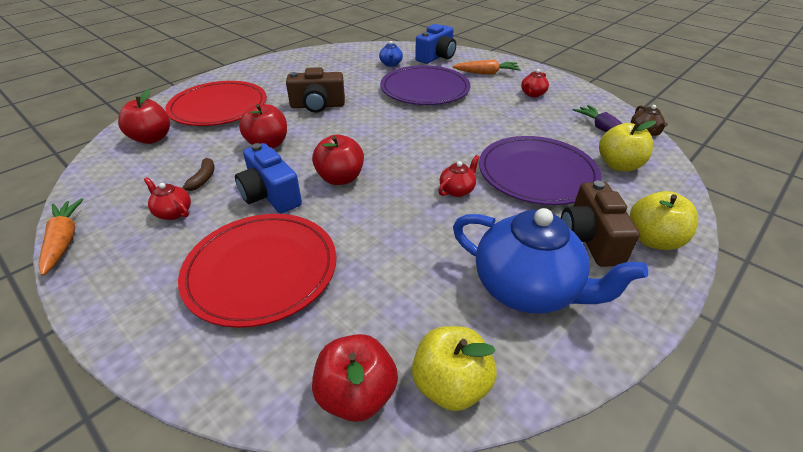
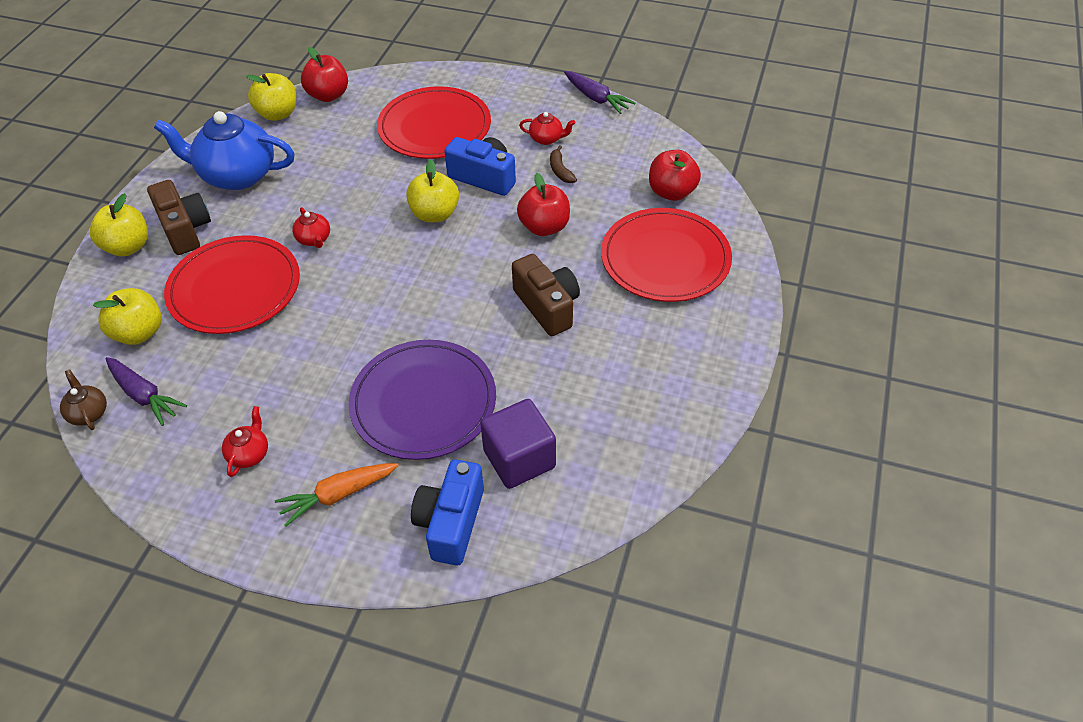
camera: 155 degrees right, 10 degrees up
(64, 241) = (596, 98): orange carrot -> purple carrot
(317, 106) = (547, 306): brown camera -> brown camera turned 90 degrees clockwise
(340, 178) = (435, 214): red apple -> yellow apple
(391, 64) = (519, 459): blue teapot -> purple cube
(457, 190) = (314, 239): red teapot -> red teapot turned 45 degrees counterclockwise
(537, 173) = (234, 288): purple plate -> red plate

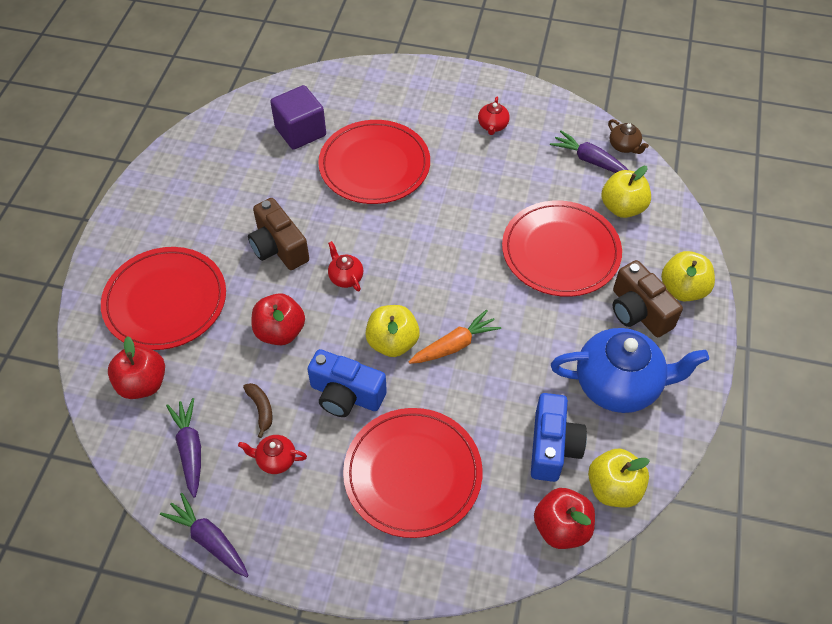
camera: 175 degrees right, 5 degrees up
(314, 239) = (506, 306): red teapot -> red teapot (345, 277)
(338, 495) = (422, 105): orange carrot -> orange carrot (454, 345)
(423, 402) = (374, 165): purple plate -> red plate
(451, 522) = (344, 94): blue camera -> blue camera (552, 447)
(619, 147) = (190, 449): none -> purple carrot

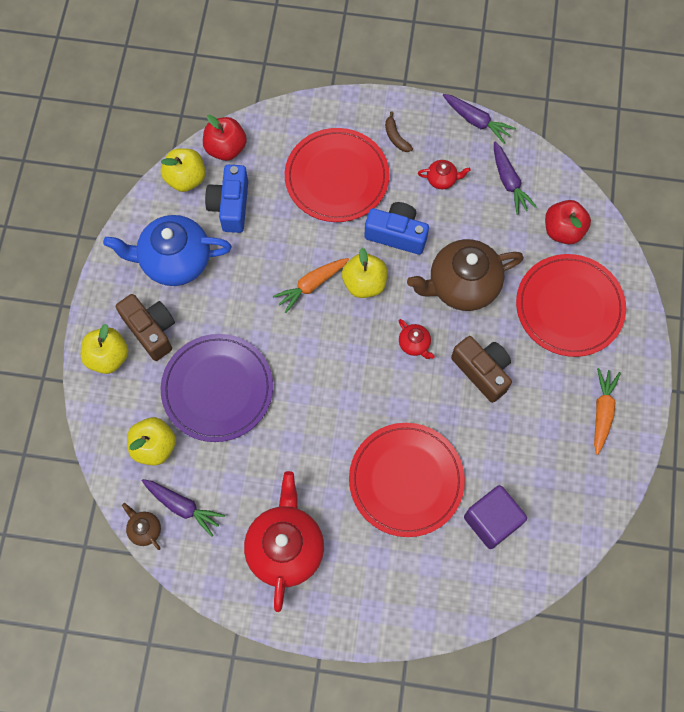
camera: 175 degrees right, 15 degrees up
(167, 204) = (602, 412): none -> orange carrot
(261, 409) = (462, 217): brown banana -> brown banana (396, 137)
(280, 332) = (462, 285): red apple -> brown teapot
(492, 126) = (285, 547): red teapot -> red teapot, size x2.29
(560, 251) = (217, 389): red plate -> purple plate

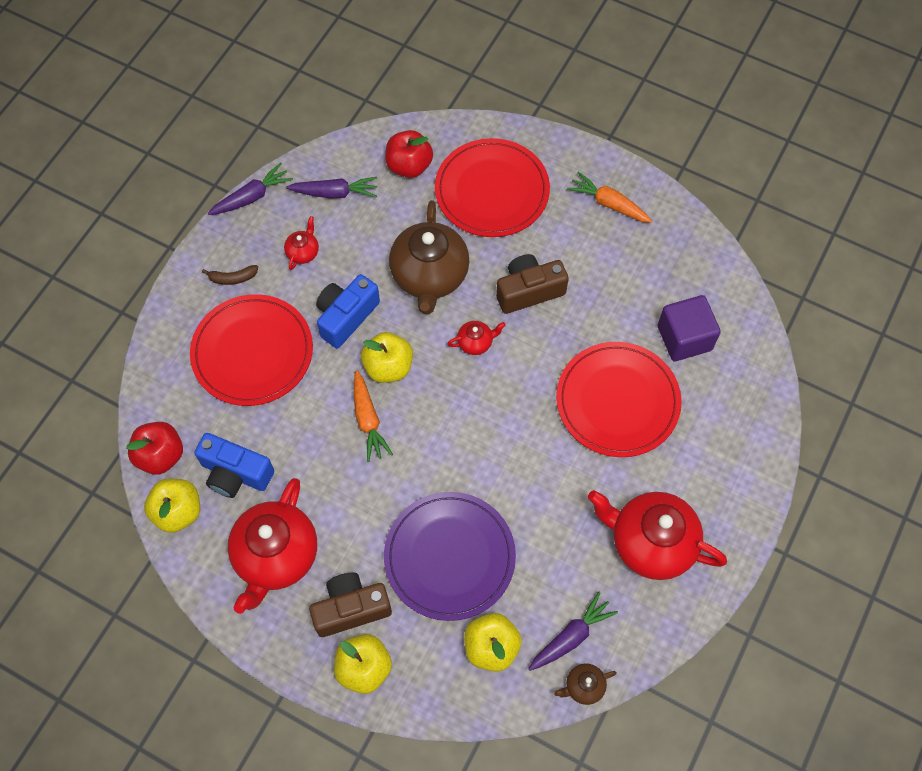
camera: 70 degrees left, 5 degrees down
(174, 261) = (276, 556): blue teapot -> red teapot

